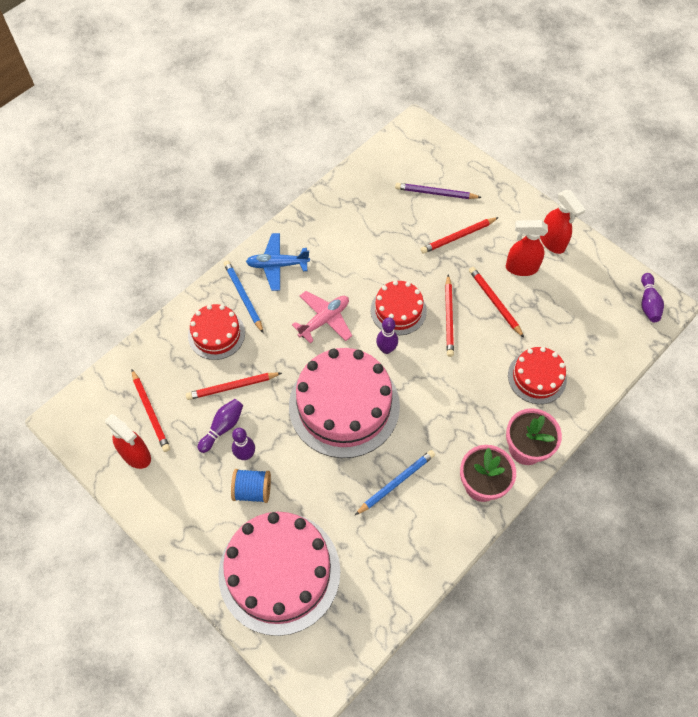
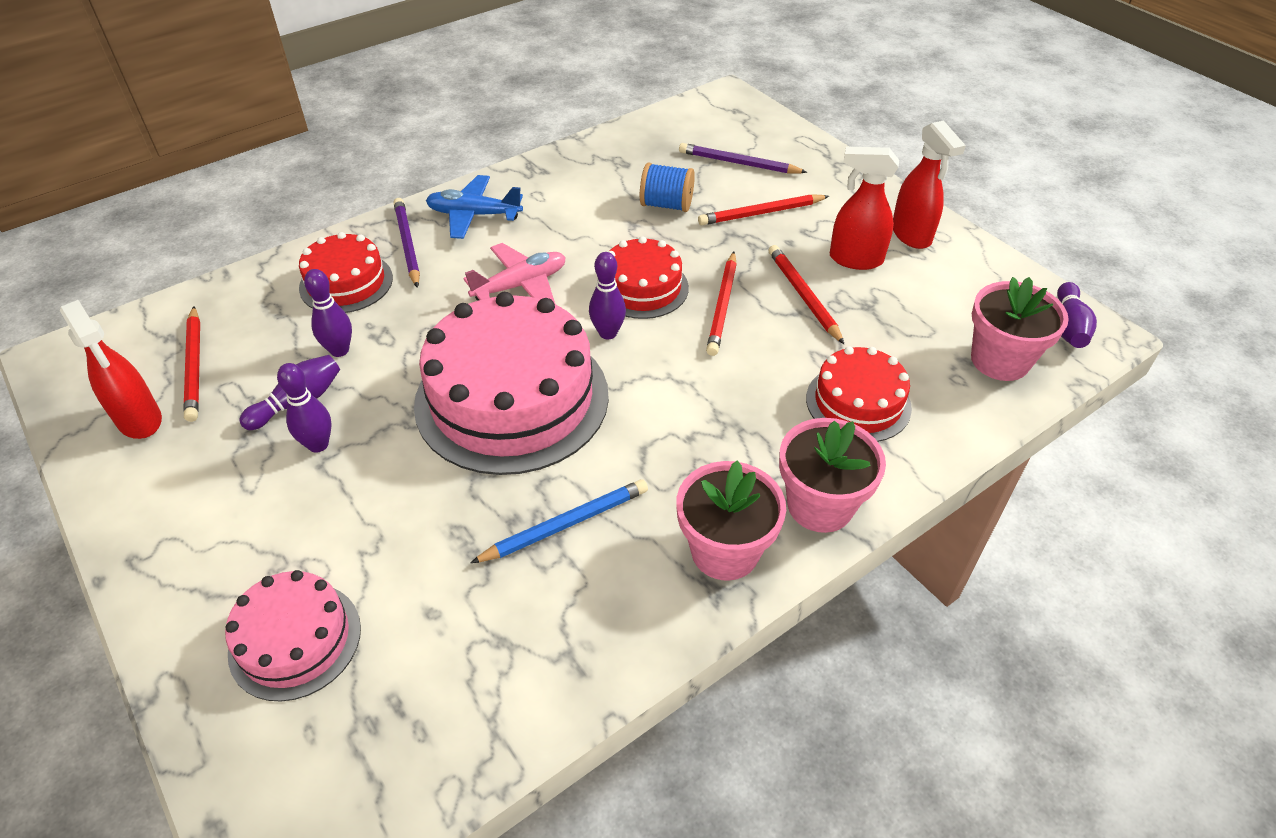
camera: 10 degrees right, 15 degrees down
(232, 387) = (339, 350): red pencil -> purple bowling pin
(243, 296) = (407, 244): blue pencil -> purple pencil
(252, 490) = (306, 499): blue spool -> blue spool (666, 205)
(279, 572) = (295, 640): pink cake -> pink cake, size x0.54
(611, 334) = (1000, 360): none -> pink flower pot

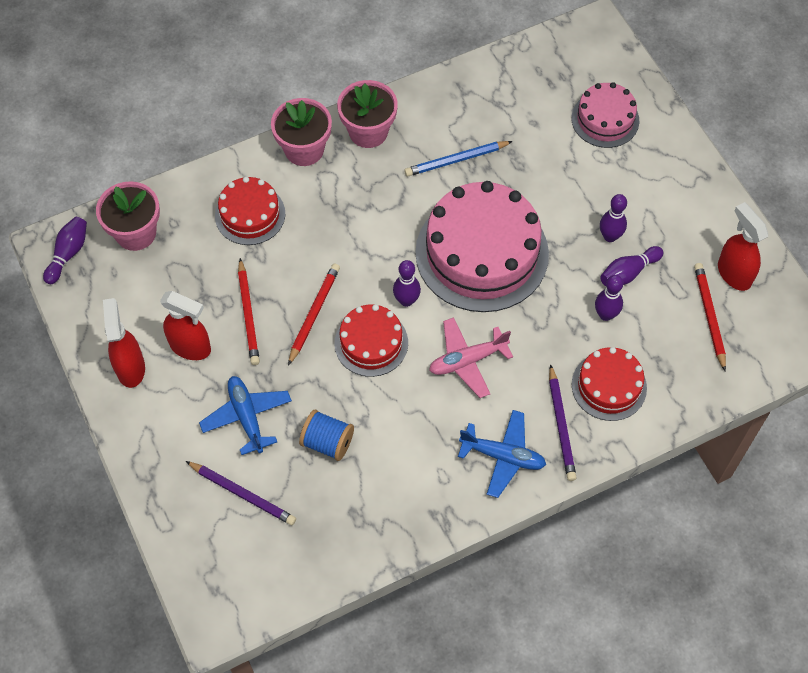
camera: 170 degrees left, 15 degrees up
(761, 213) = (247, 417): red pencil -> blue plane

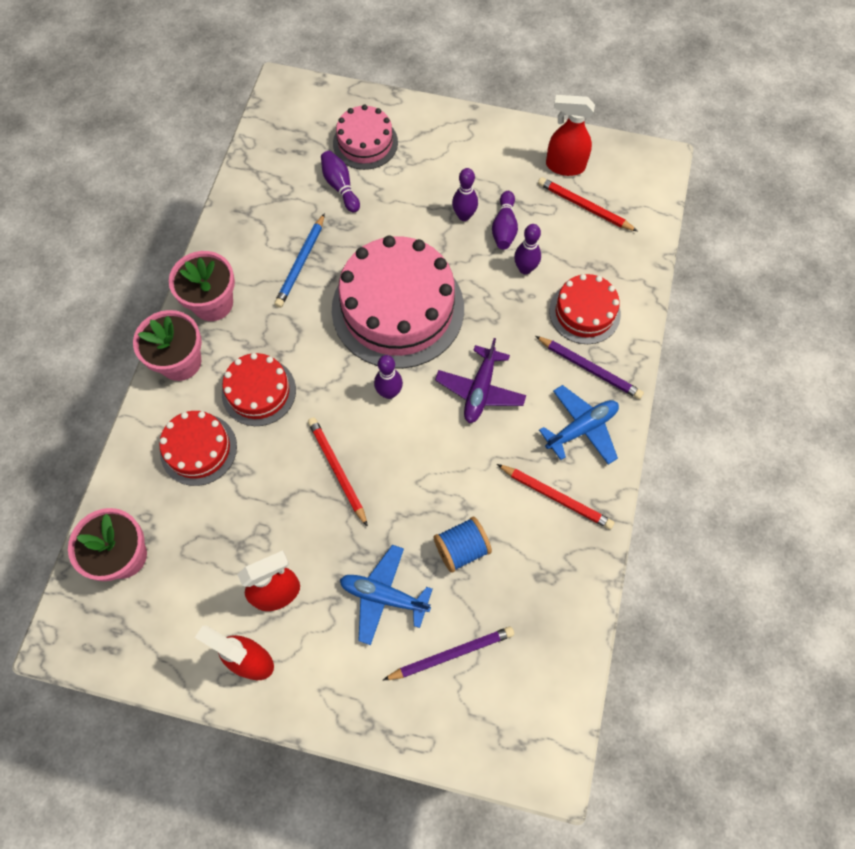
camera: 50 degrees left, 5 degrees up
(68, 254) = (86, 631): purple bowling pin -> purple bowling pin (340, 186)
(248, 314) = (290, 522): red pencil -> red pencil (556, 497)
(371, 343) = (402, 447): red cake -> red cake (259, 391)
(467, 360) = (480, 390): pink plane -> purple plane

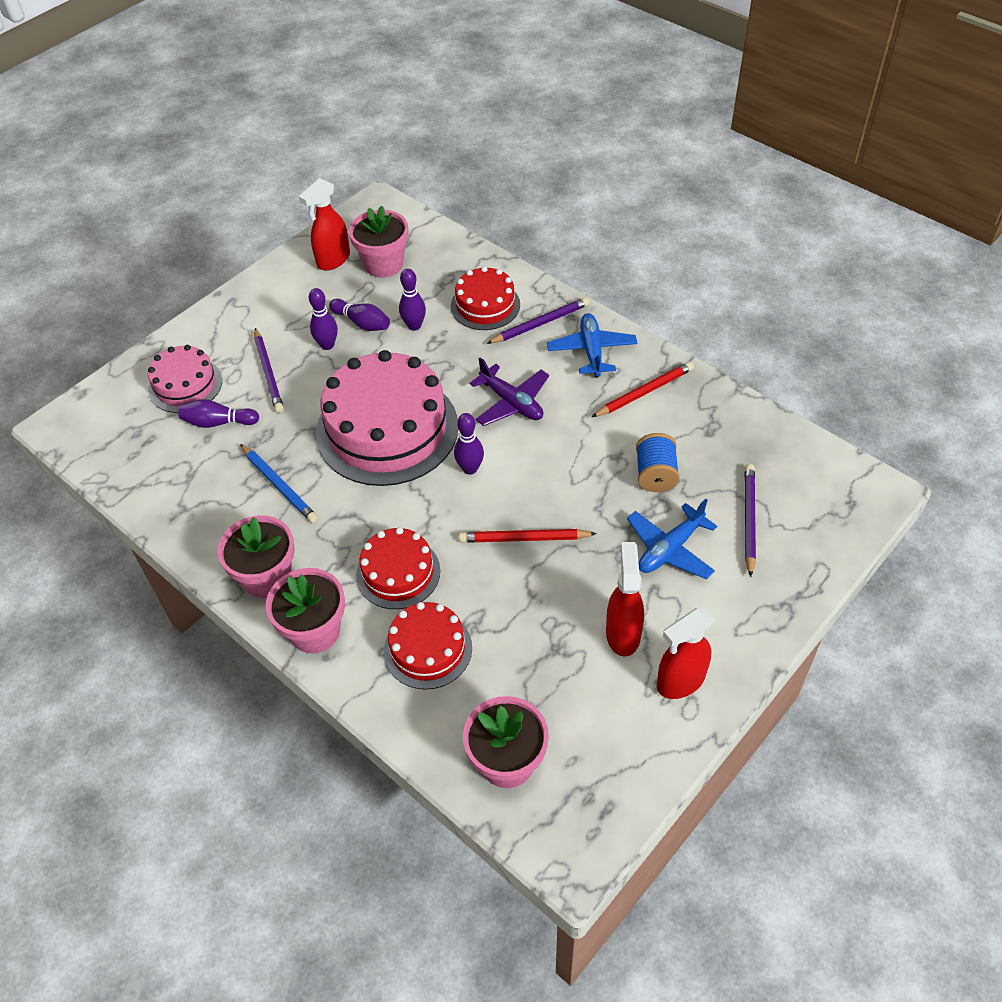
camera: 60 degrees left, 15 degrees down
(409, 191) = (268, 373): none -> purple pencil
(584, 206) = (383, 264): red pencil -> pink flower pot

